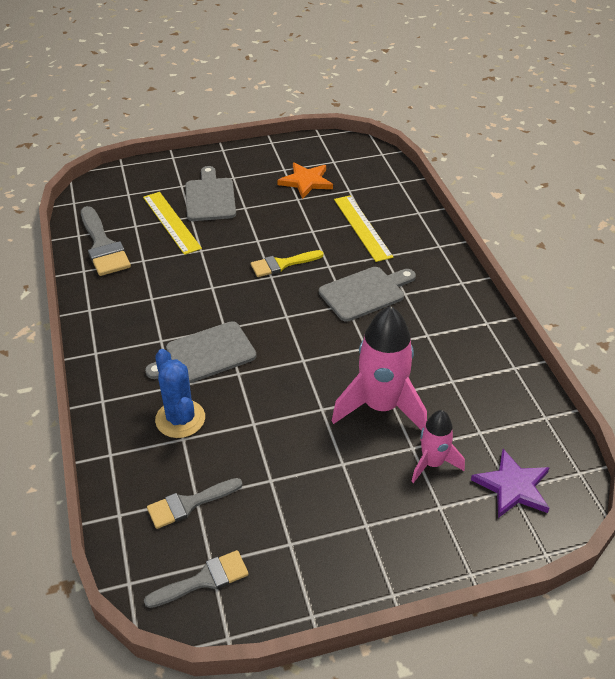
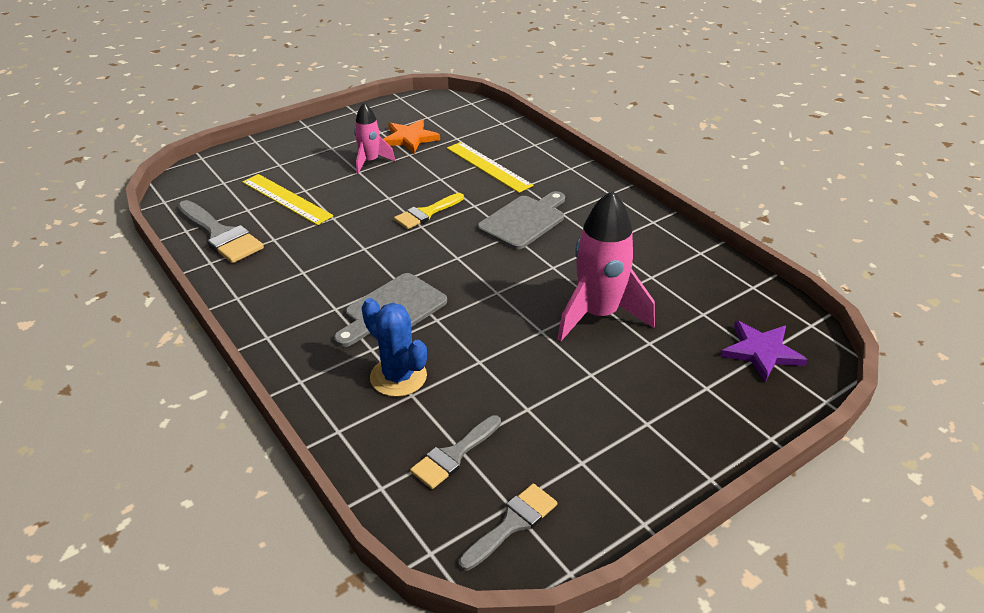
camera: 20 degrees left, 5 degrees down
(210, 197) = (316, 169): grey cutting board -> none
(432, 463) = (677, 351): pink rocket -> pink rocket (370, 162)

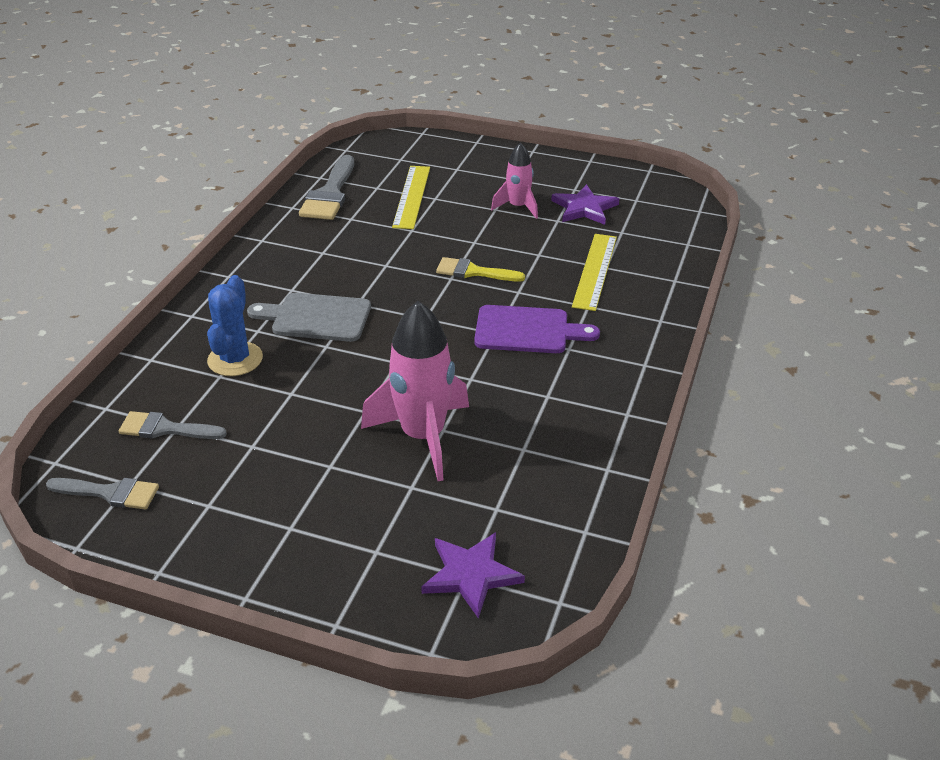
camera: 55 degrees right, 0 degrees up
(409, 138) = (584, 208): orange star -> purple star
(524, 221) = (527, 330): grey cutting board -> purple cutting board

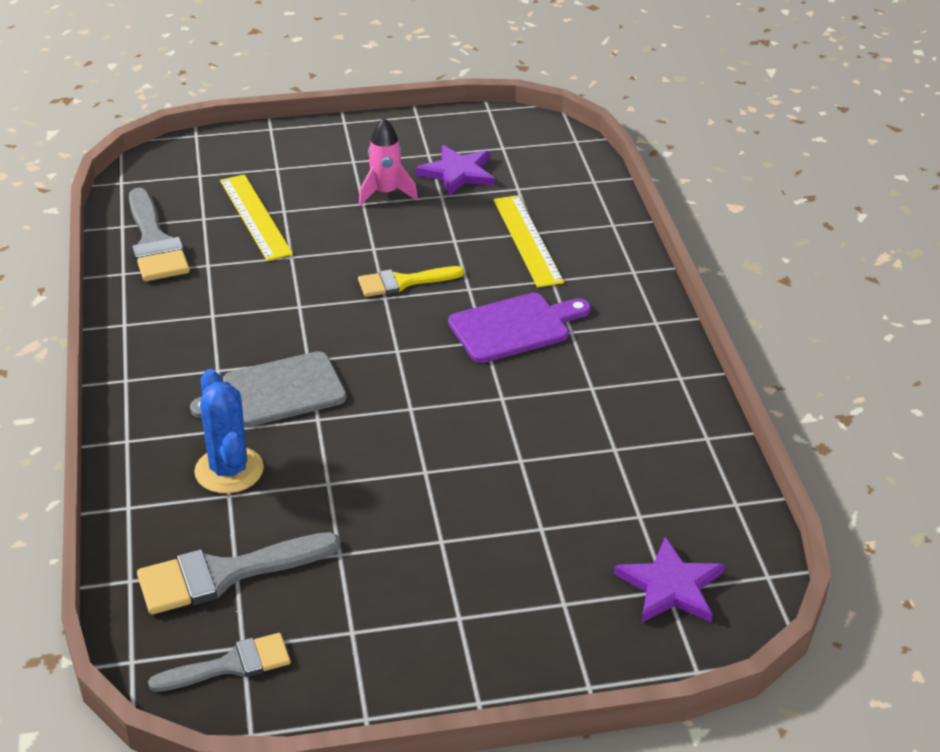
camera: 30 degrees left, 0 degrees up
(165, 429) = (225, 574): grey brush -> grey brush, size x1.54
(423, 436) = (508, 475): pink rocket -> none

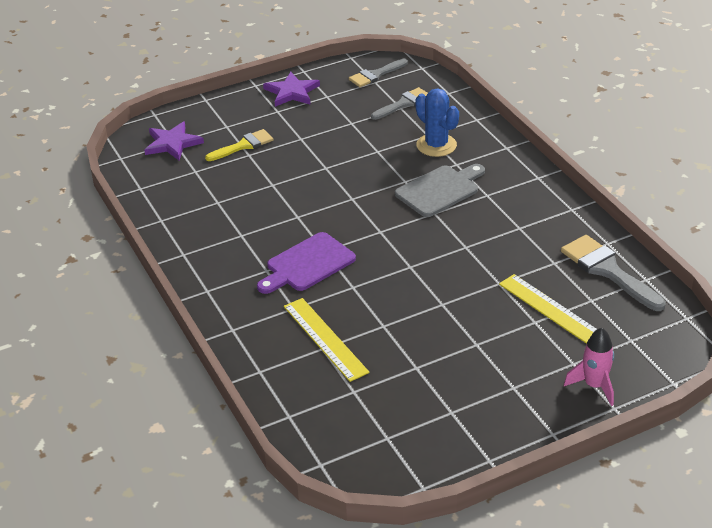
camera: 165 degrees right, 0 degrees up
(225, 574) = (403, 103): grey brush -> grey brush, size x0.65
(386, 193) = (463, 358): pink rocket -> pink rocket (594, 386)
(403, 282) = (403, 280): yellow brush -> yellow brush (243, 145)
(457, 173) = (414, 395): purple star -> purple star (292, 92)

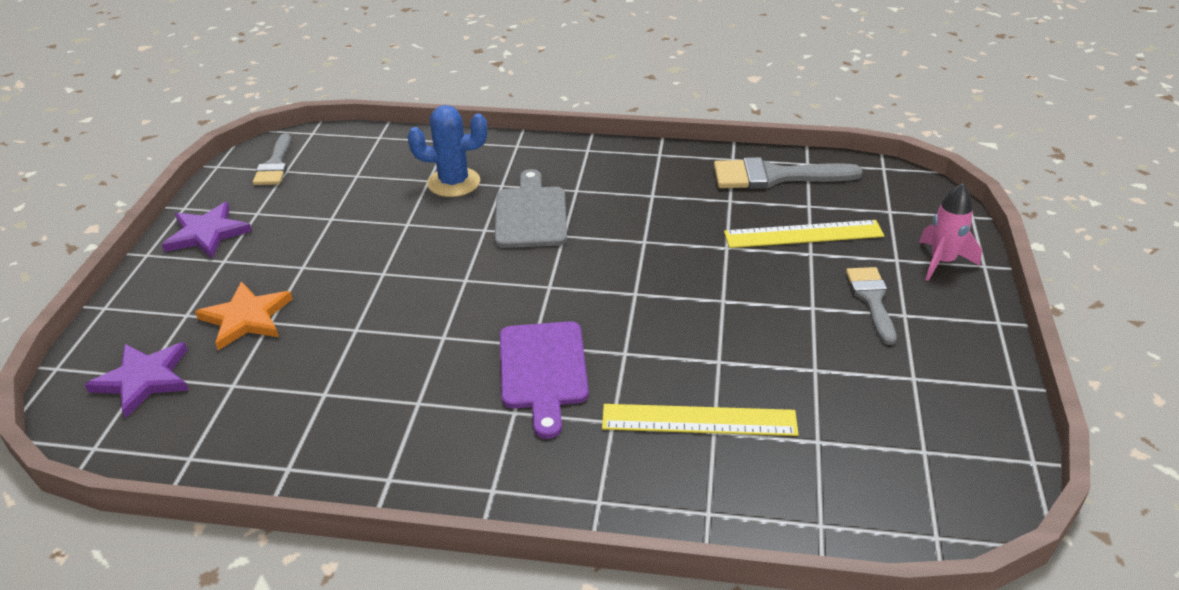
camera: 55 degrees left, 0 degrees up
(243, 145) = (246, 318): yellow brush -> orange star
(403, 103) = (353, 170): grey brush -> grey brush (871, 300)

